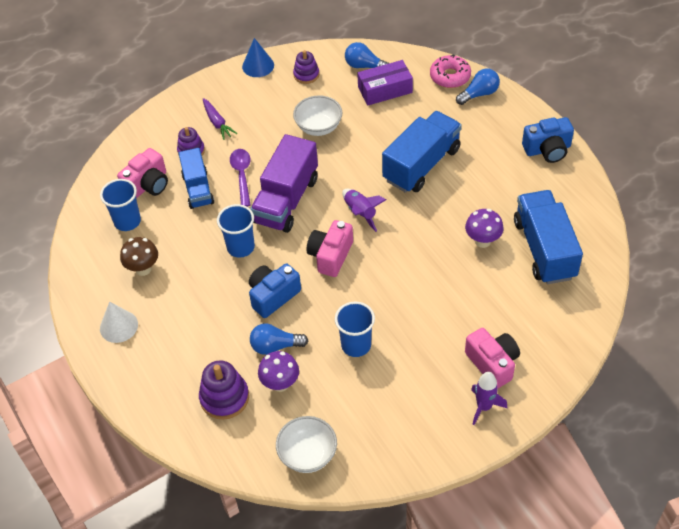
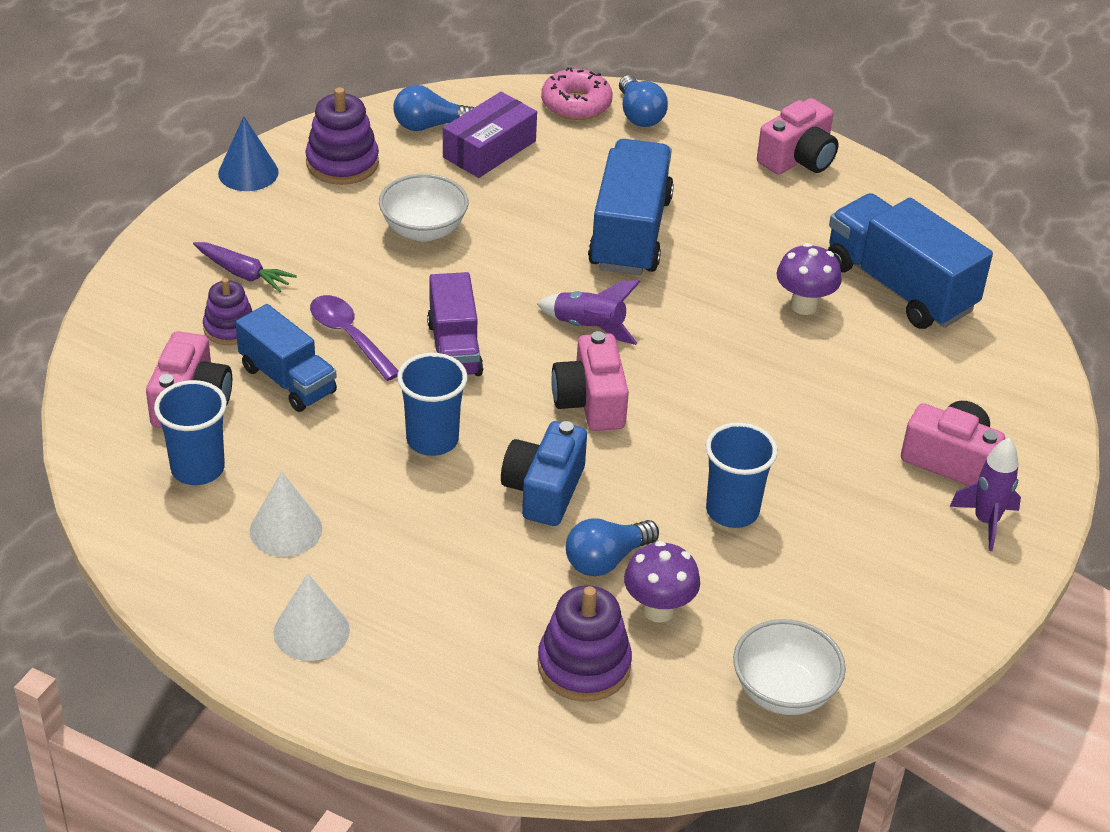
camera: 35 degrees left, 10 degrees down
(143, 269) = (286, 529): brown mushroom -> white cone
(286, 200) = (454, 348): purple truck -> purple truck, size x0.64
(306, 75) = (342, 163): purple stacking toy -> purple stacking toy, size x1.53
(479, 94) = (639, 115): blue light bulb -> blue light bulb turned 135 degrees clockwise
(547, 149) = (798, 159): blue camera -> pink camera

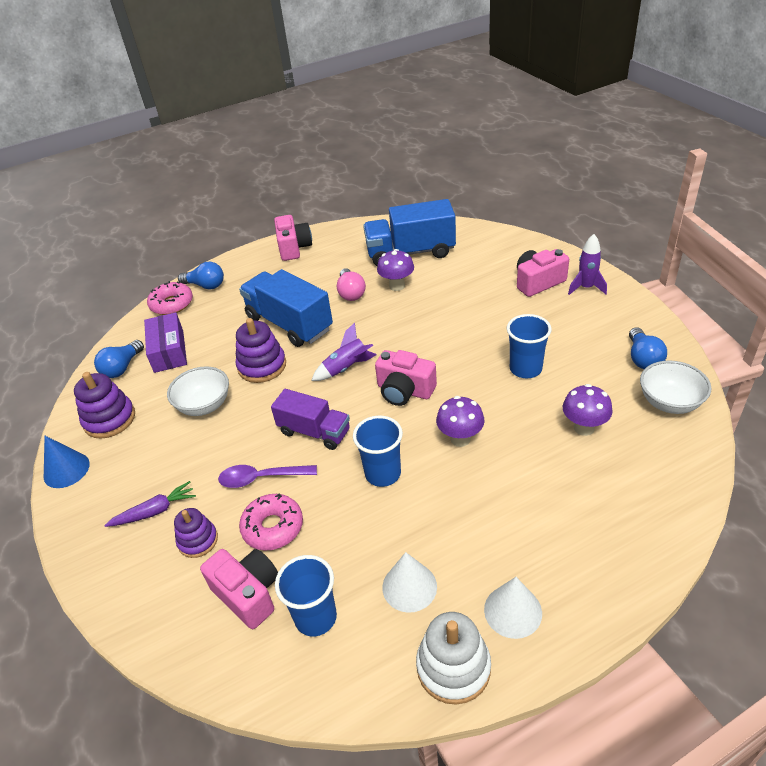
camera: 50 degrees left, 0 degrees up
(208, 605) = (453, 667): none -> white stacking toy
(288, 380) = (273, 527): blue truck -> pink donut
(544, 490) = (460, 439): blue camera -> purple mushroom
(584, 665) = (612, 478): purple stacking toy -> purple stacking toy (262, 366)
(606, 560) = (532, 434): blue light bulb -> blue light bulb (643, 358)
(746, 264) = (351, 293): none -> pink light bulb

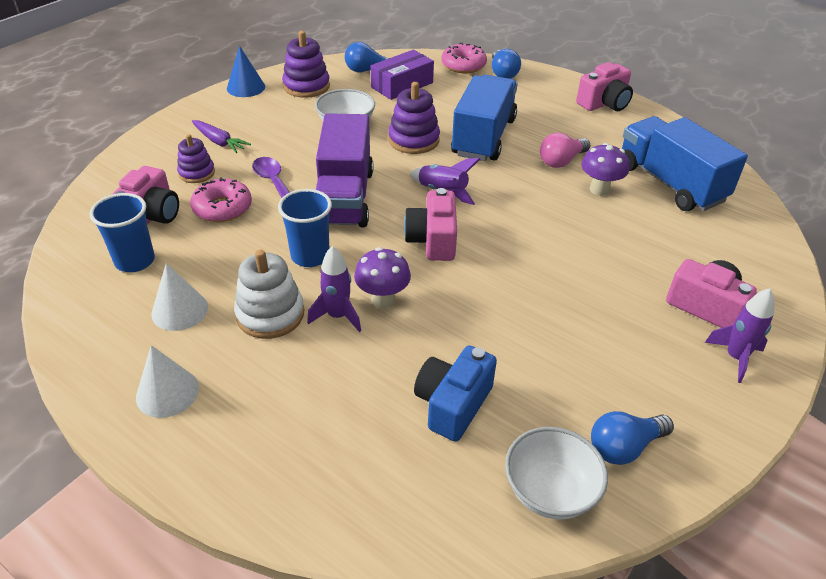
camera: 60 degrees right, 0 degrees up
(314, 432) = (345, 197): purple truck -> purple truck, size x1.57
(453, 667) = (97, 362): white stacking toy -> white stacking toy (270, 314)
(467, 471) = (338, 316): none -> purple rocket
(525, 369) = (526, 329): blue cup -> none
(584, 428) = (453, 404): purple mushroom -> blue camera

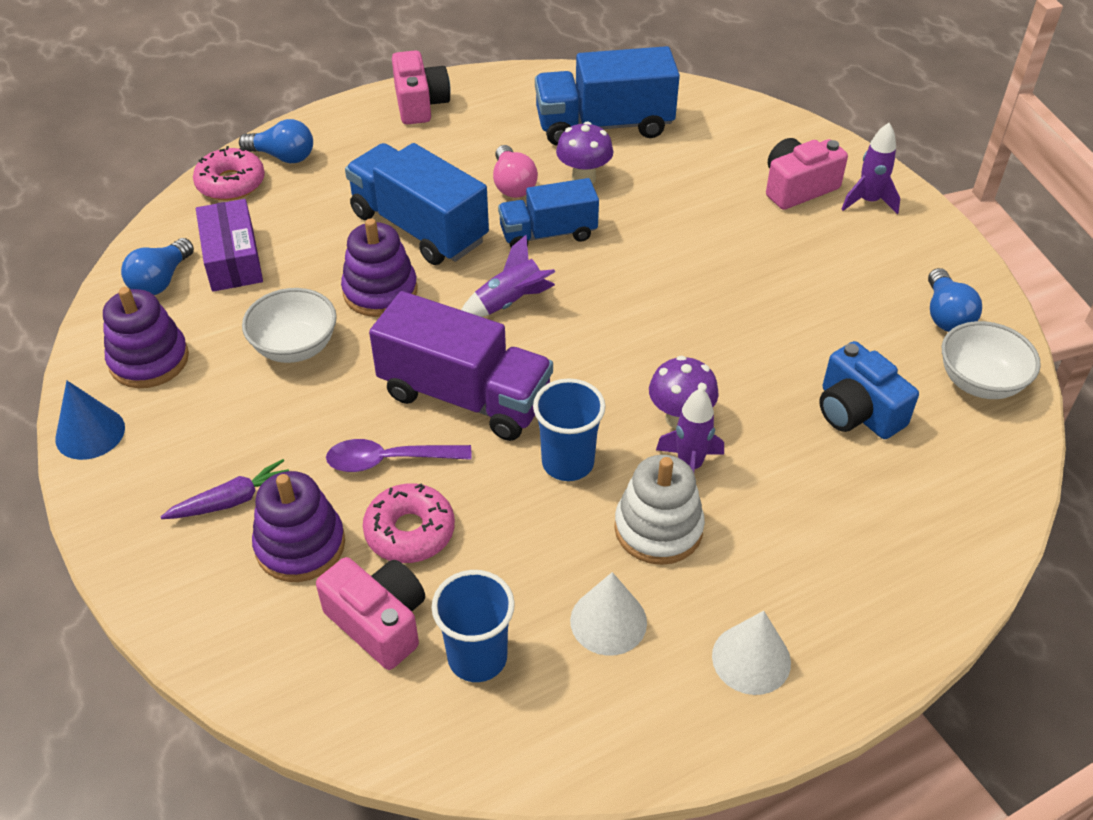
camera: 65 degrees left, 5 degrees up
(196, 173) = (300, 545): purple stacking toy -> purple stacking toy, size x1.53
(433, 240) = (597, 342): pink camera -> none
(525, 189) = (548, 234): none -> blue truck

